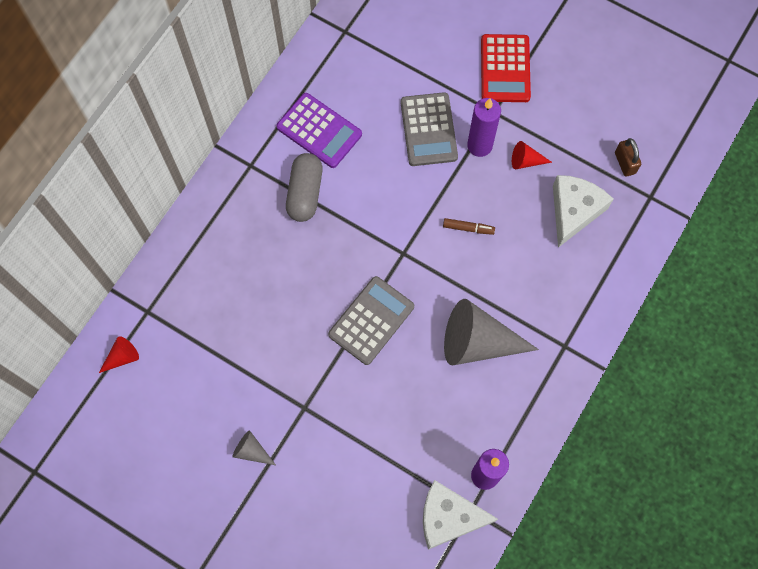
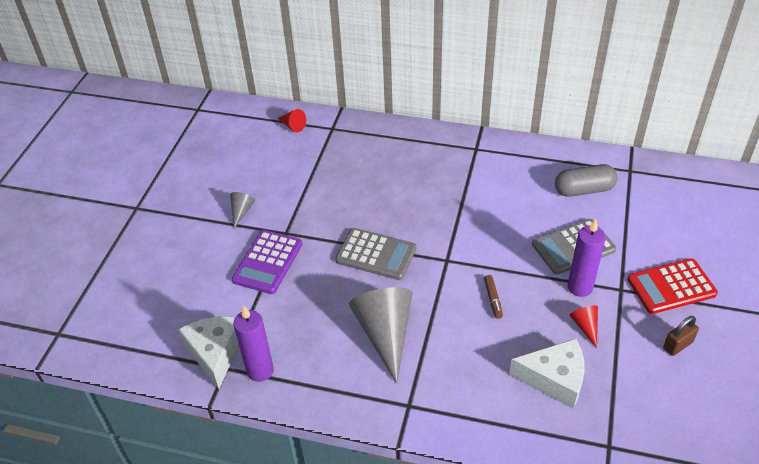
camera: 75 degrees right, 25 degrees down
(305, 193) = (469, 185): grey capsule -> grey capsule (584, 190)
(319, 131) = (529, 179): purple calculator -> purple calculator (268, 262)
(625, 163) = (633, 412): brown padlock -> brown padlock (677, 345)

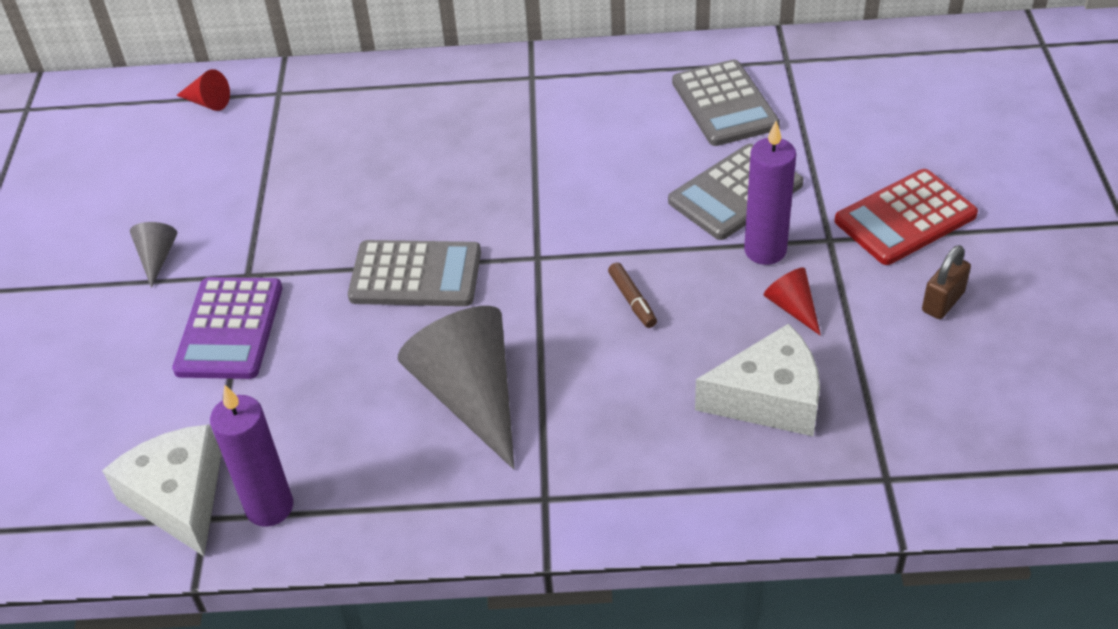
camera: 15 degrees left, 0 degrees up
(584, 190) = (724, 104): grey capsule -> grey calculator

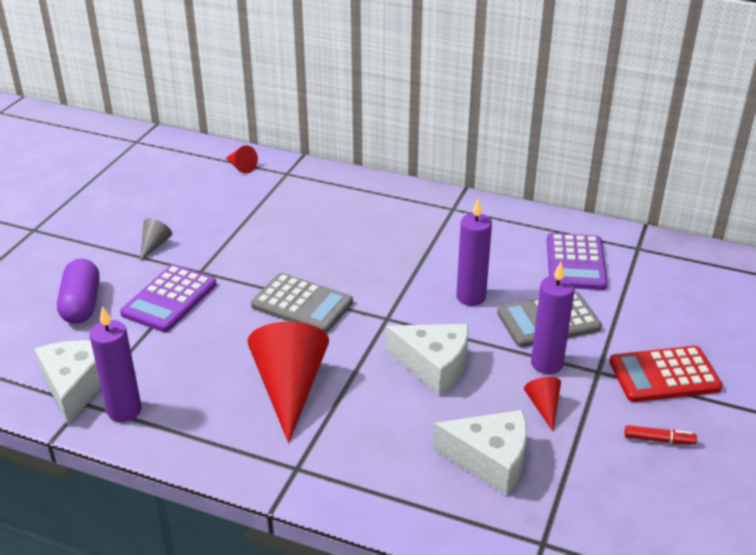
camera: 20 degrees right, 10 degrees down
(108, 379) = (81, 304): none -> purple capsule
(470, 396) = (289, 388): grey cone -> red cone
(624, 193) = (471, 297): none -> purple candle
(632, 300) = (433, 365): brown marker -> white cheese
(724, 104) = (575, 263): grey calculator -> purple calculator
(942, 302) = (659, 440): brown padlock -> red marker

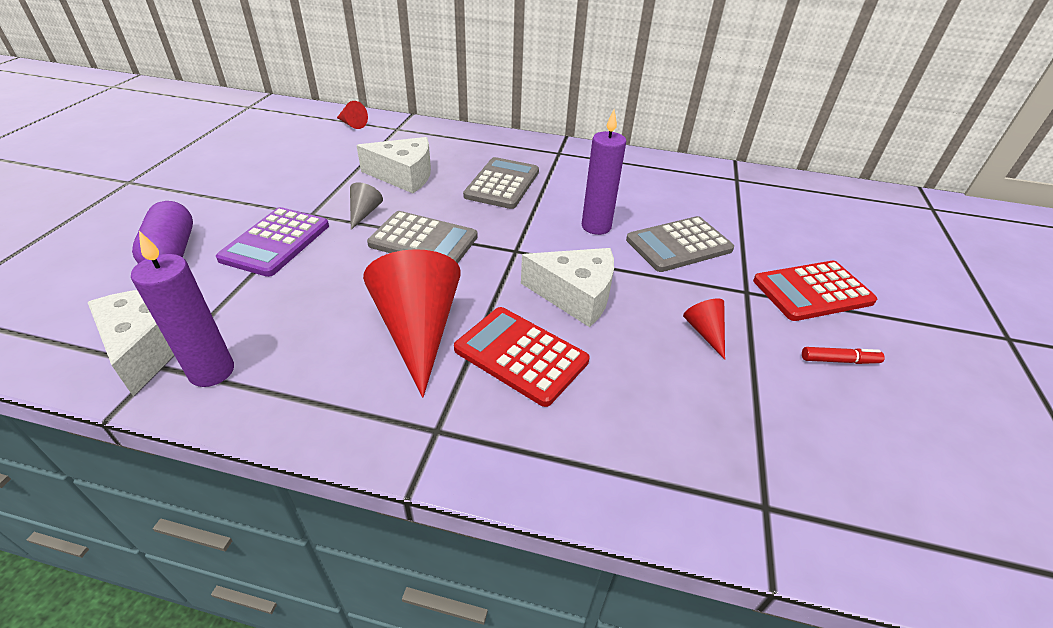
camera: 10 degrees left, 5 degrees up
(154, 245) = (261, 192): grey cone -> grey cone (364, 213)
(374, 415) = (520, 355): none -> red calculator
(386, 245) = (502, 184): none -> grey calculator
(490, 460) = (667, 399): white cheese -> white cheese (404, 176)
(546, 364) = (692, 287): purple candle -> none
(575, 263) = (686, 193): purple calculator -> none

